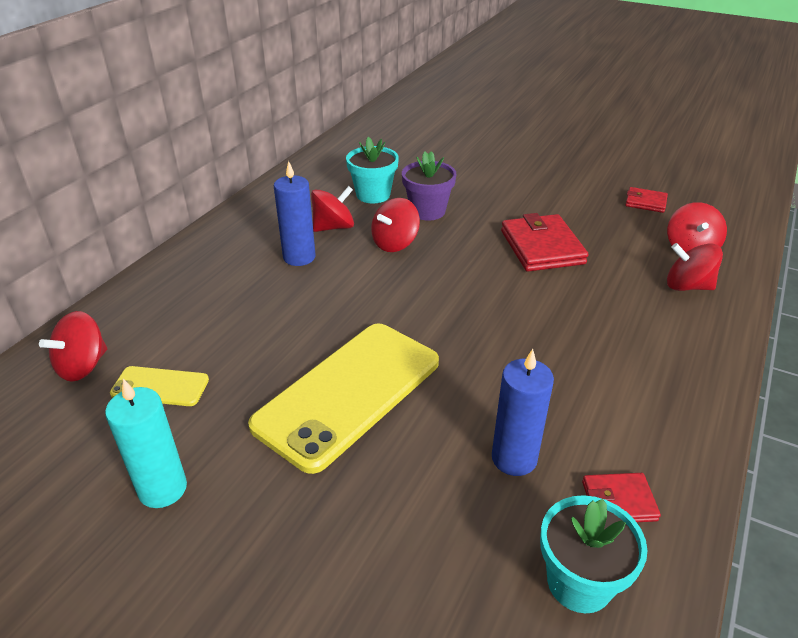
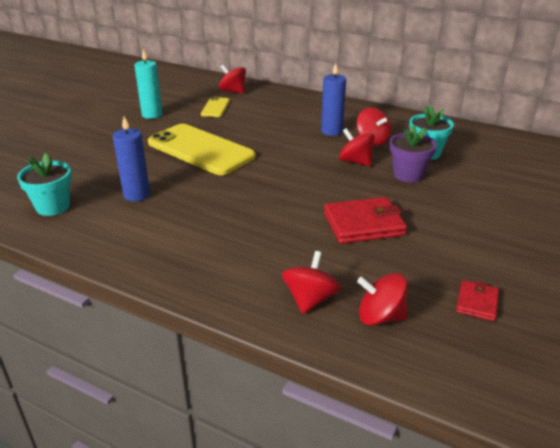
camera: 90 degrees right, 5 degrees down
(618, 501) = (93, 225): red wallet -> none

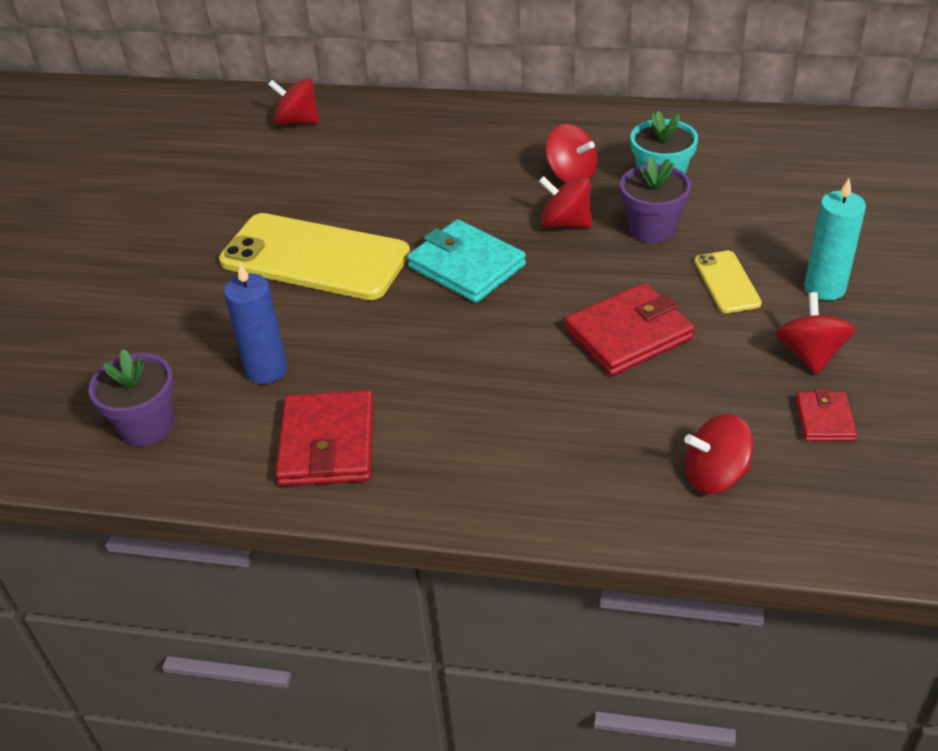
camera: 15 degrees left, 10 degrees up
(53, 206) = (147, 426): turquoise flower pot -> purple flower pot
(144, 238) = (327, 444): none -> red wallet
(152, 114) = (189, 203): turquoise candle -> turquoise candle (824, 288)
(215, 107) = (288, 163): yellow phone -> yellow phone (727, 282)
(283, 170) = (466, 266): none -> turquoise wallet
(310, 299) = (614, 475): red spinning top -> red spinning top (810, 354)
(331, 131) = (501, 171): blue candle -> none

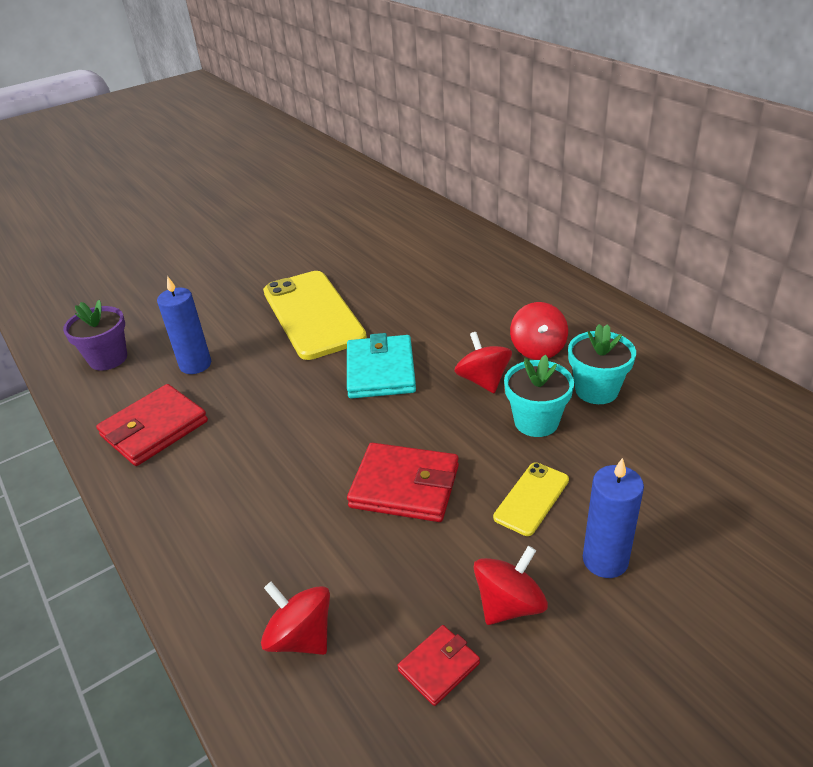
camera: 45 degrees right, 5 degrees down
(297, 121) = (425, 228): red spinning top -> none
(652, 229) = (536, 422): purple flower pot -> turquoise flower pot
(824, 288) = (605, 560): turquoise candle -> blue candle

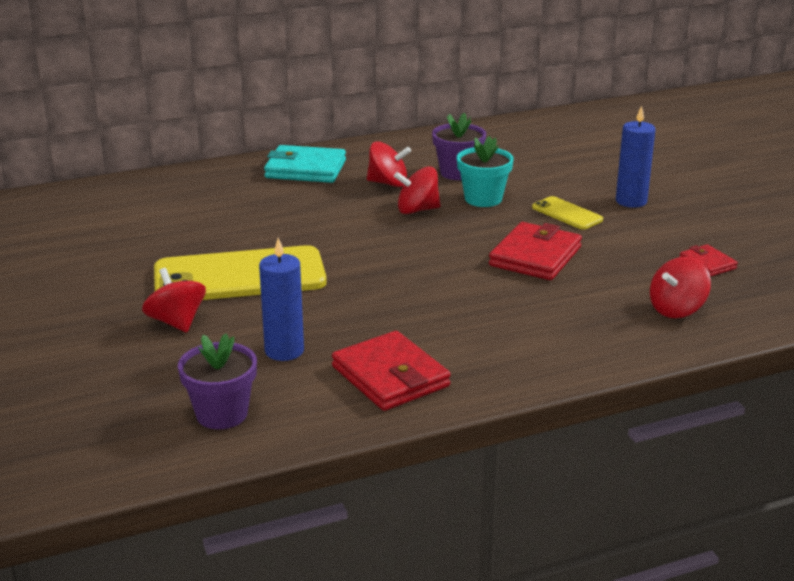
camera: 80 degrees left, 10 degrees down
(381, 371) = (372, 251): turquoise wallet -> turquoise wallet (305, 169)
(509, 604) = (661, 235): red spinning top -> red spinning top (176, 322)
(596, 390) = (458, 173): turquoise flower pot -> purple flower pot

